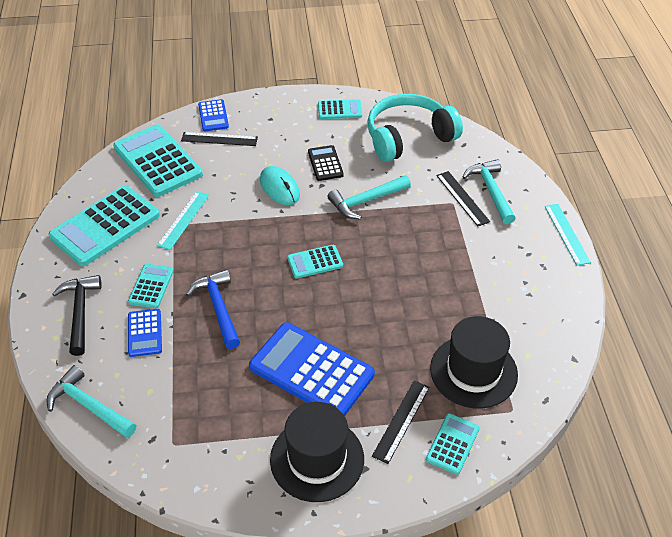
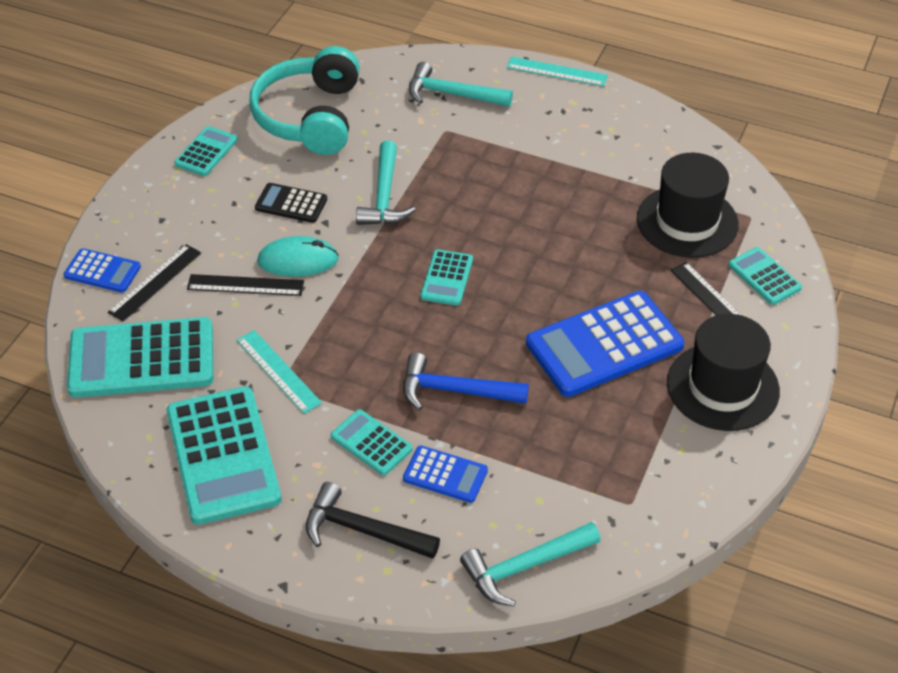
camera: 60 degrees left, 0 degrees up
(462, 198) = (444, 120): black ruler -> black ruler (245, 285)

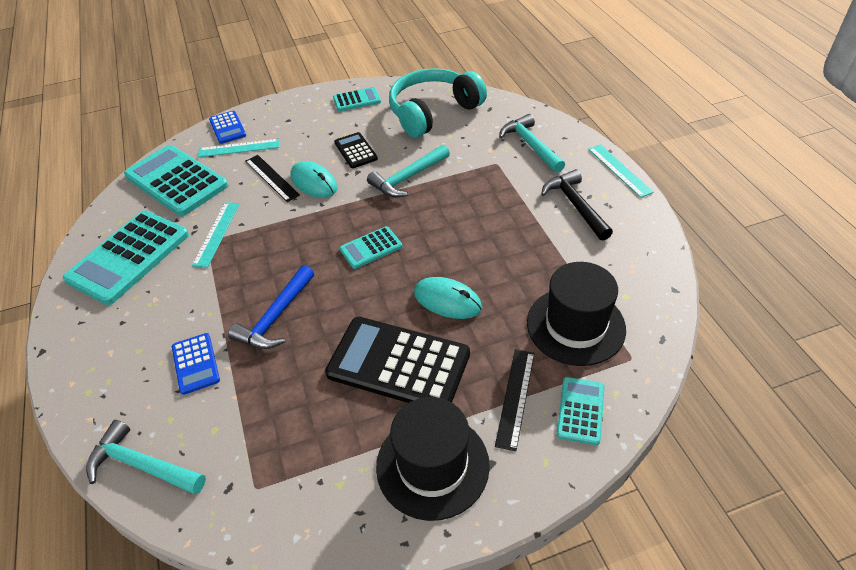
camera: 50 degrees right, 0 degrees up
(155, 282) = (239, 148): black ruler -> turquoise ruler
(362, 530) = (114, 356): black hammer -> black hammer (575, 205)
(371, 443) = (193, 310): turquoise calculator -> none
(454, 390) = (275, 317): blue hammer -> blue hammer turned 120 degrees counterclockwise
(572, 272) = (447, 300): none -> turquoise mouse
(604, 345) = (398, 364): blue calculator -> black calculator

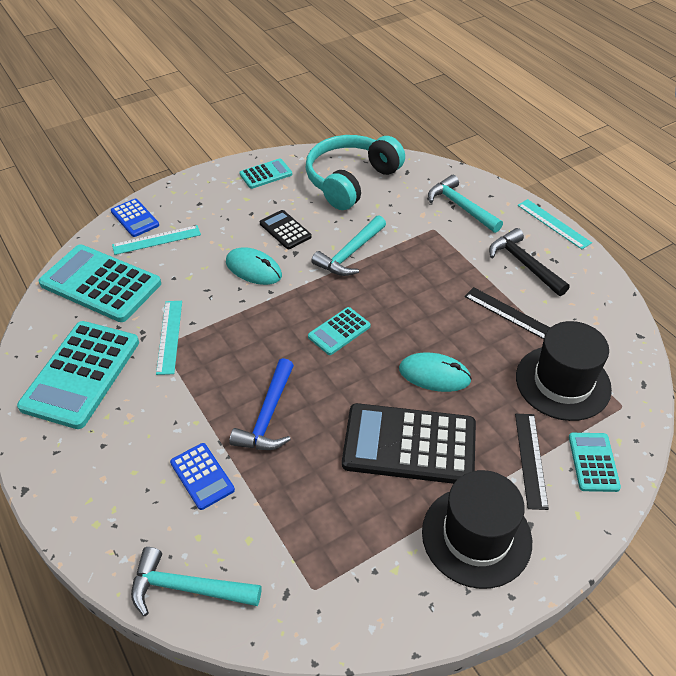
camera: 15 degrees left, 0 degrees up
(272, 178) = (206, 269): black ruler -> black ruler (508, 313)

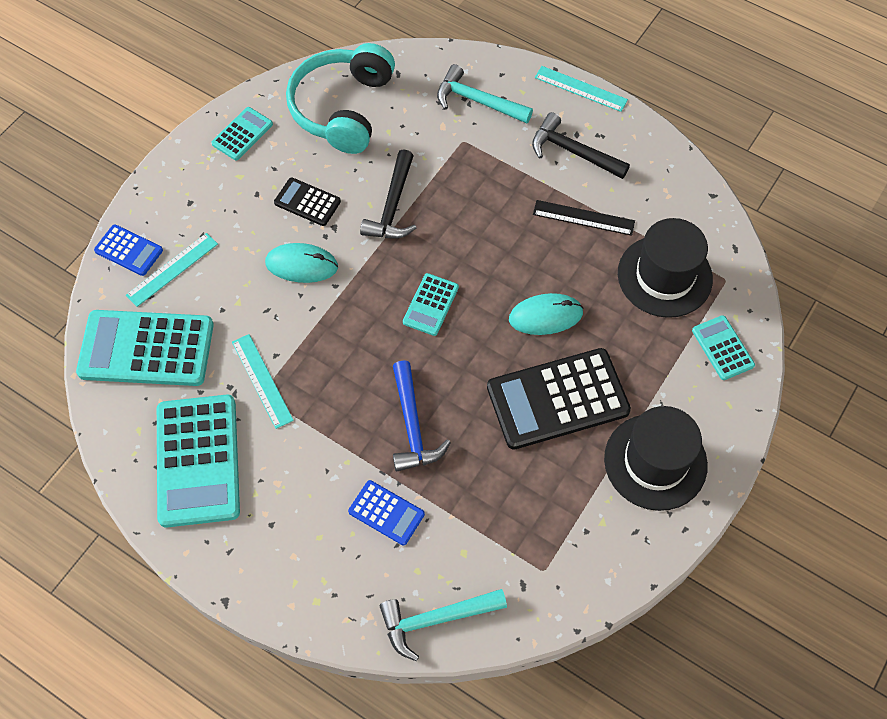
camera: 25 degrees left, 15 degrees up
(350, 254) = (392, 206): turquoise hammer -> black hammer
(530, 459) = (669, 368): black ruler -> none

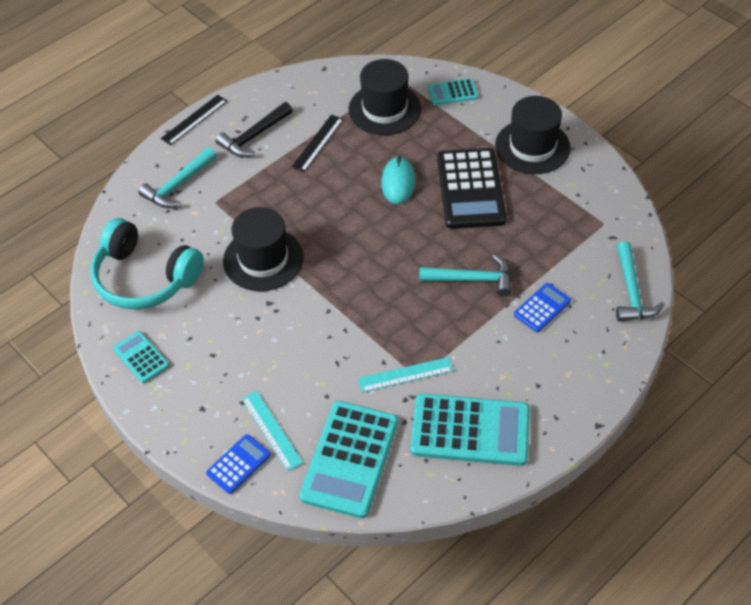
camera: 75 degrees left, 10 degrees down
(301, 265) = (300, 331): turquoise mouse -> none
(307, 202) = (236, 318): black calculator -> none
(392, 206) = (263, 259): black hammer -> black hat
(412, 426) = (472, 279): blue hammer -> turquoise hammer
(430, 305) = (366, 250): turquoise calculator -> none
(580, 89) = (194, 119): turquoise ruler -> black ruler

